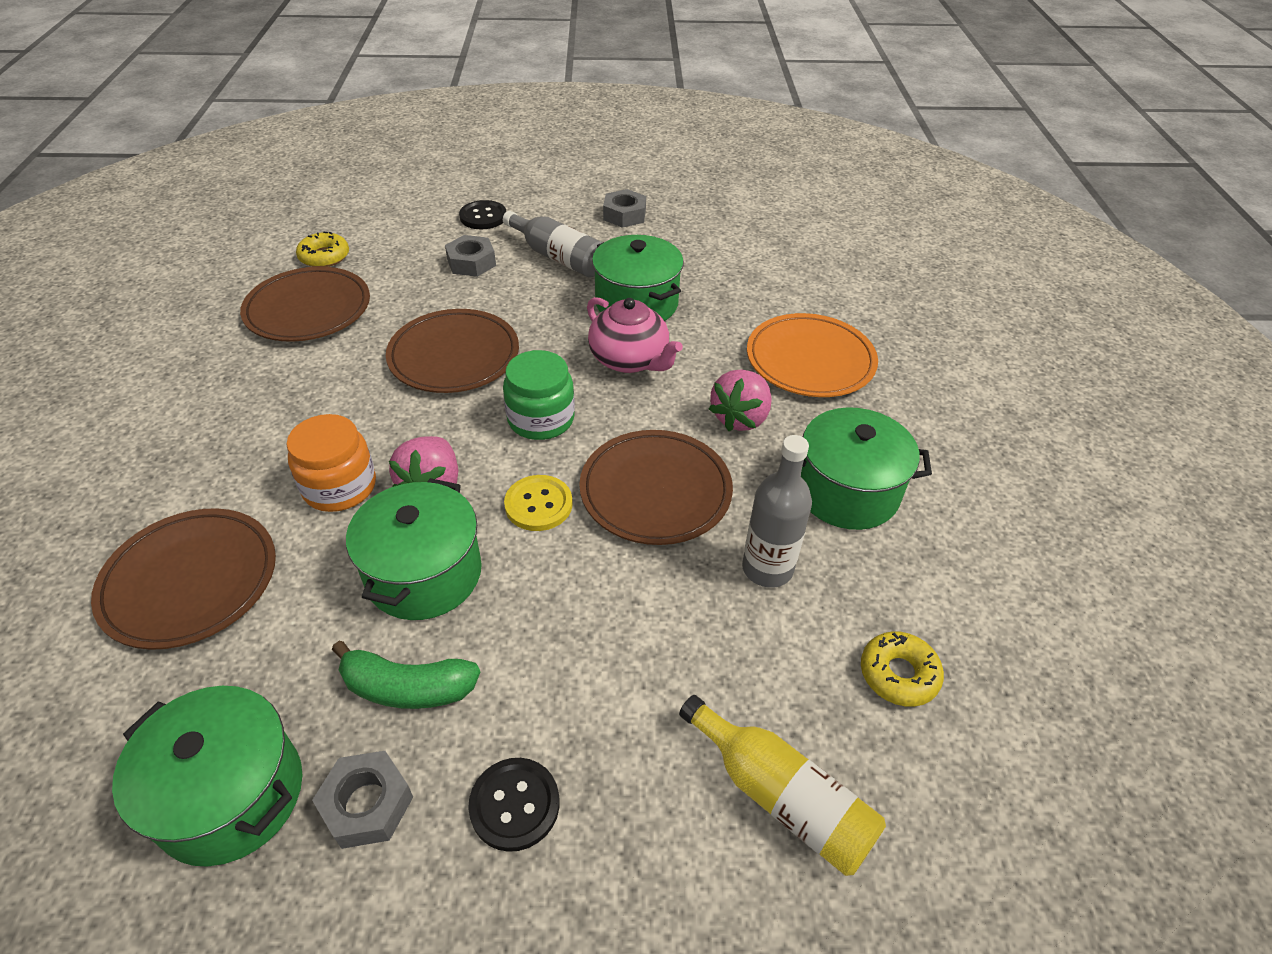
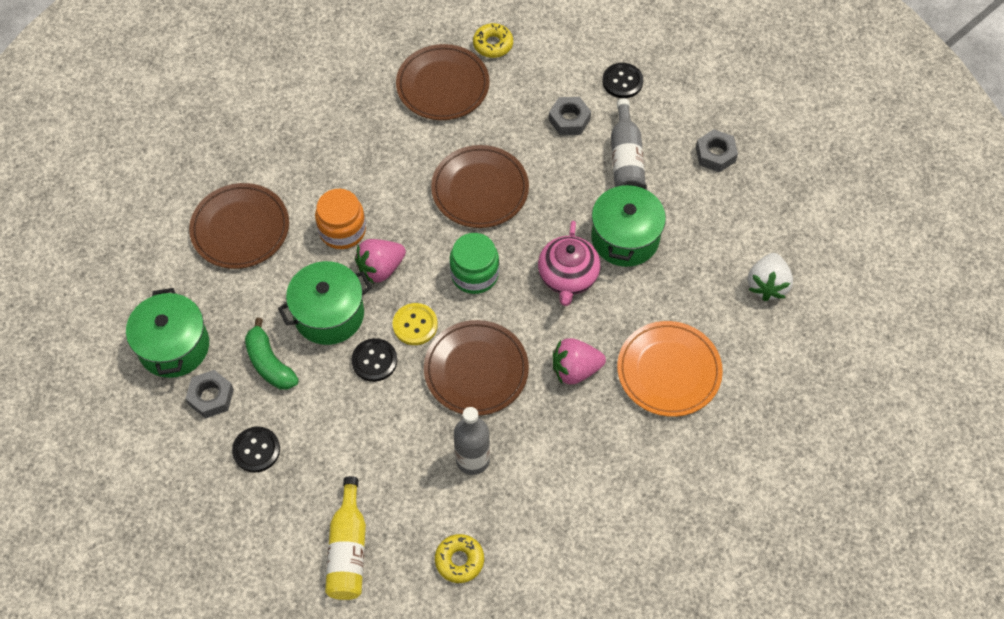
camera: 50 degrees right, 15 degrees up
(538, 572) = (374, 361): none -> black button
(784, 260) = (767, 285): none -> white strawberry
(847, 491) = (567, 462): green pot -> none

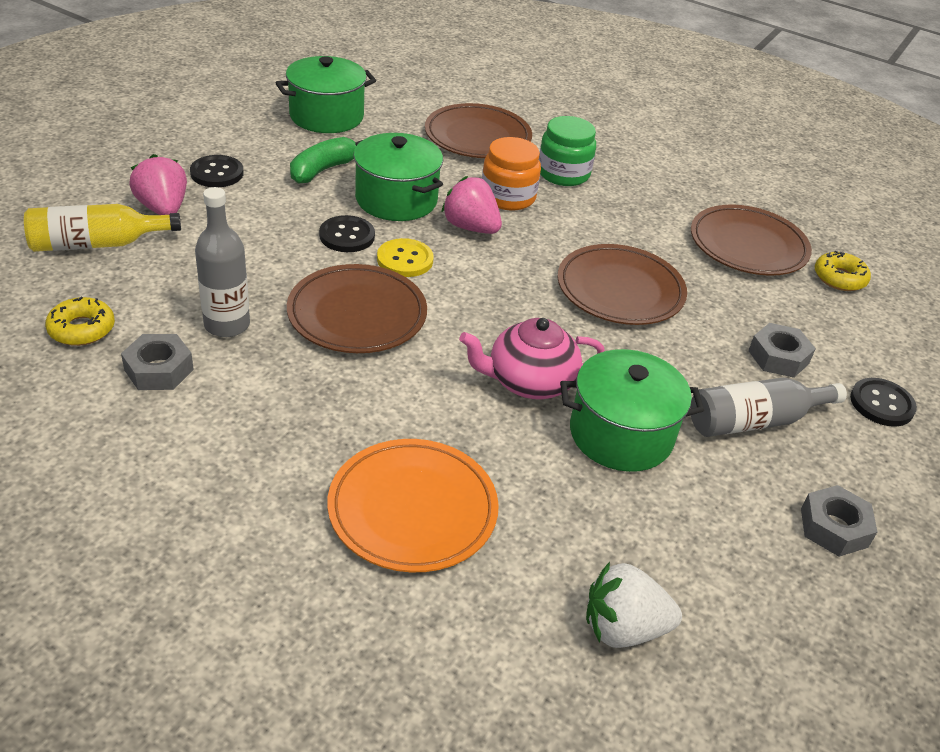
camera: 70 degrees right, 20 degrees down
(211, 397) = (274, 141): grey nut -> grey nut (159, 369)
(474, 274) = (495, 298): green jar -> green jar (563, 174)
(575, 369) = (384, 405): pink strawberry -> pink strawberry (163, 209)

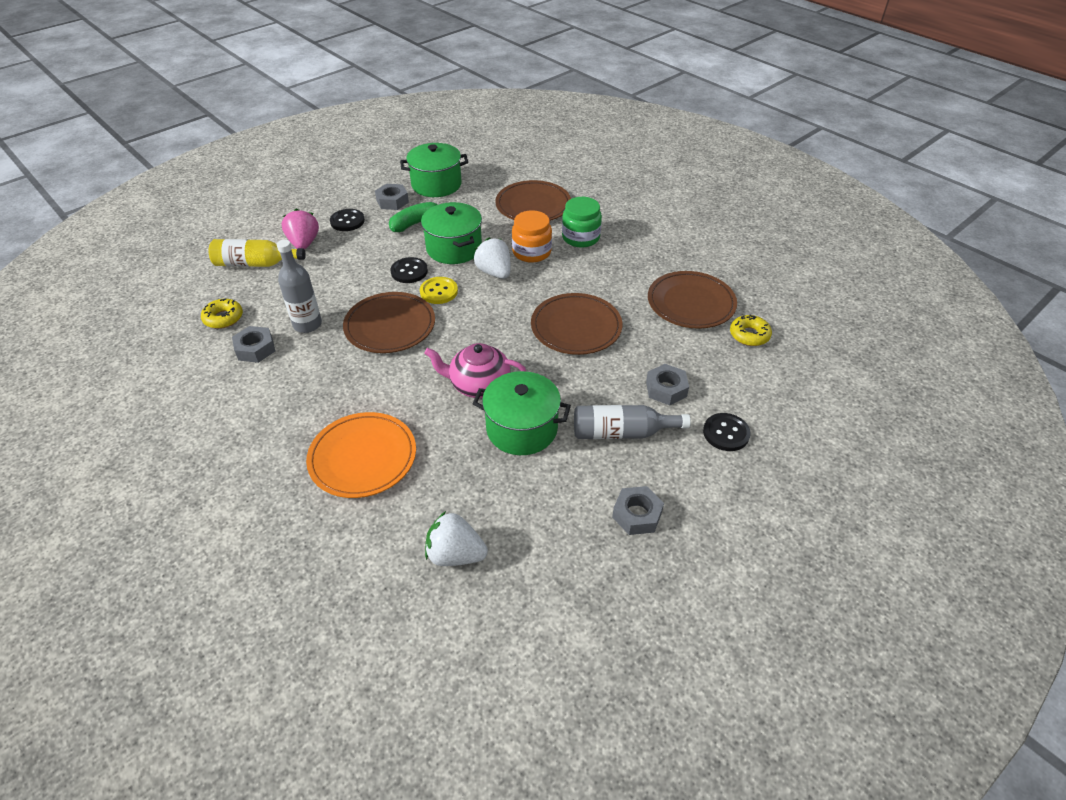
camera: 20 degrees right, 5 degrees up
(272, 142) = (392, 201): none -> grey nut
(471, 227) = (494, 272): pink strawberry -> white strawberry

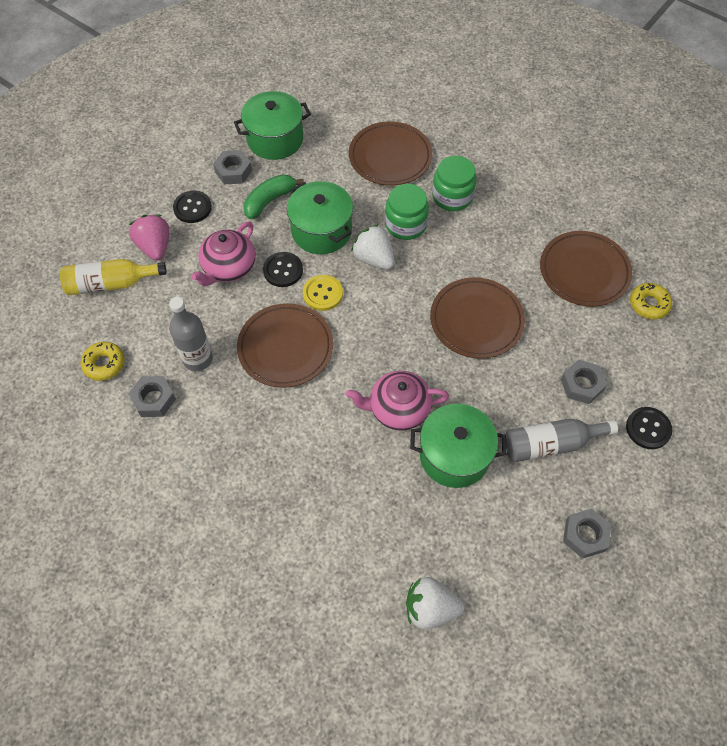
camera: 10 degrees left, 15 degrees up
(362, 264) = (228, 267): none -> pink teapot
(363, 458) = (309, 515): orange plate -> none
(531, 252) = (405, 224): orange jar -> green jar

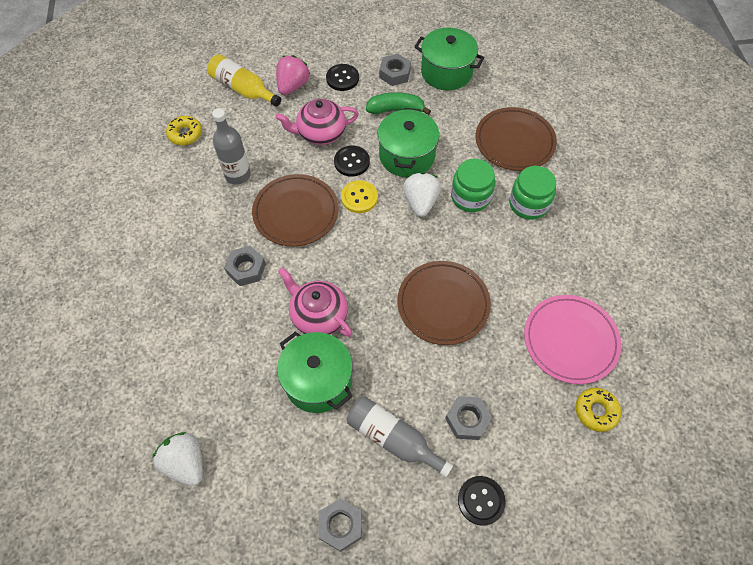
camera: 45 degrees right, 0 degrees up
(154, 399) = (186, 178): grey nut -> grey nut (246, 269)
(584, 271) = (570, 340): brown plate -> pink plate

